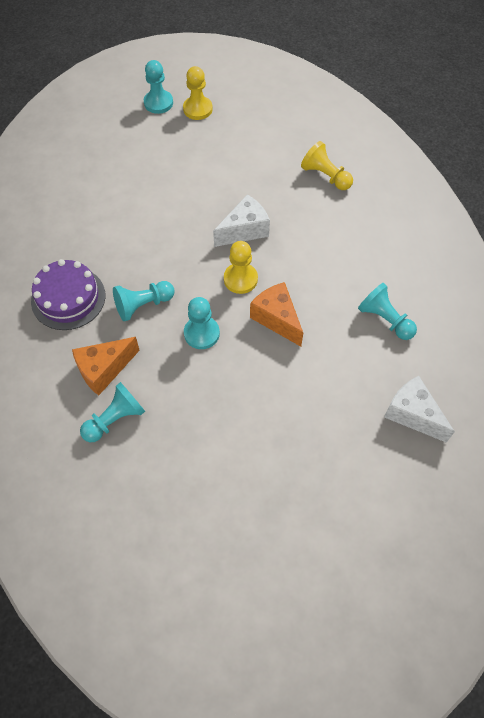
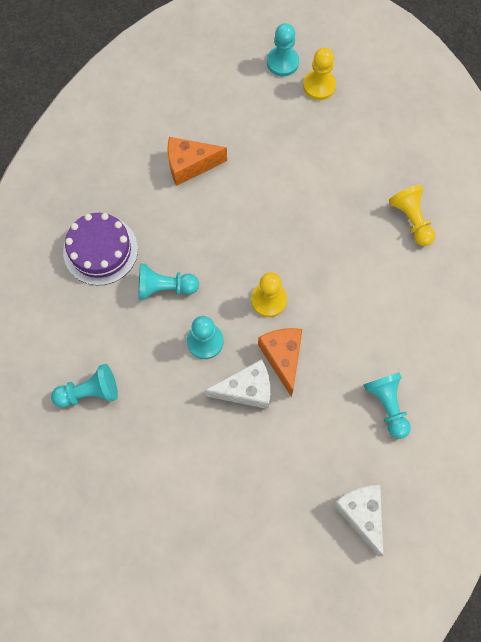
camera: 25 degrees right, 10 degrees up
(104, 370) = (101, 338): orange cheese -> orange cheese (190, 165)
(244, 230) = (298, 248): white cheese -> white cheese (246, 390)

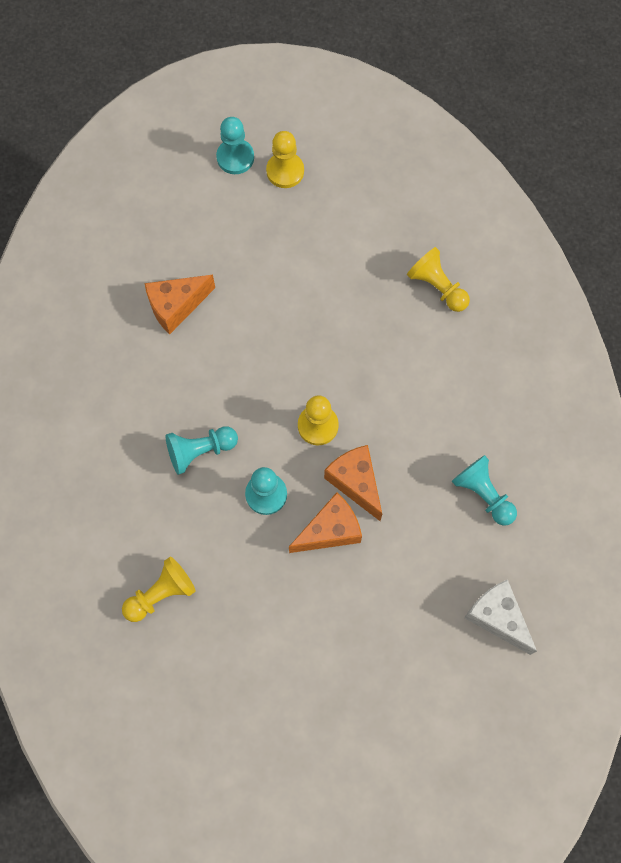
camera: 20 degrees left, 0 degrees up
(89, 392) = (161, 594): turquoise pawn -> yellow pawn
(100, 250) = (113, 434): purple cake -> none
(246, 390) = (330, 531): white cheese -> orange cheese

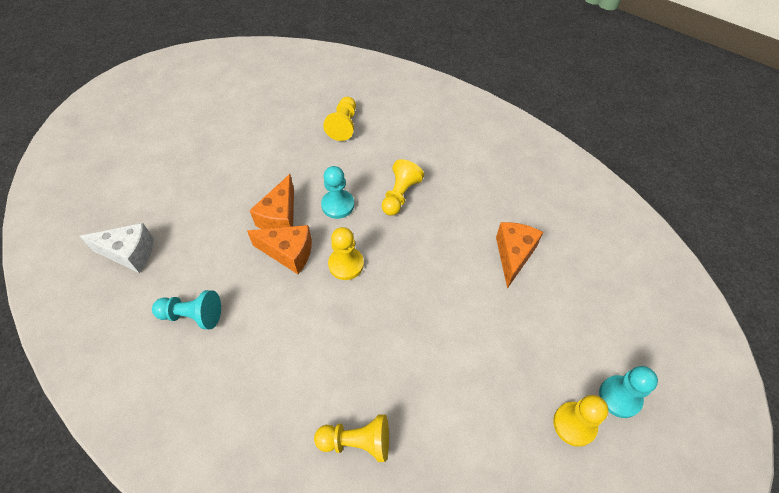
camera: 135 degrees right, 15 degrees down
(200, 451) = (400, 195): turquoise pawn -> yellow pawn

